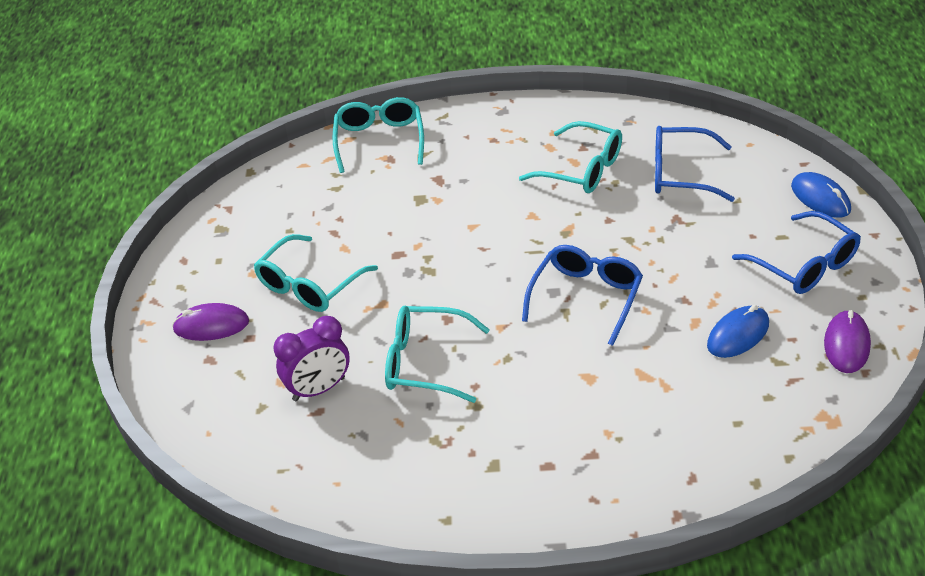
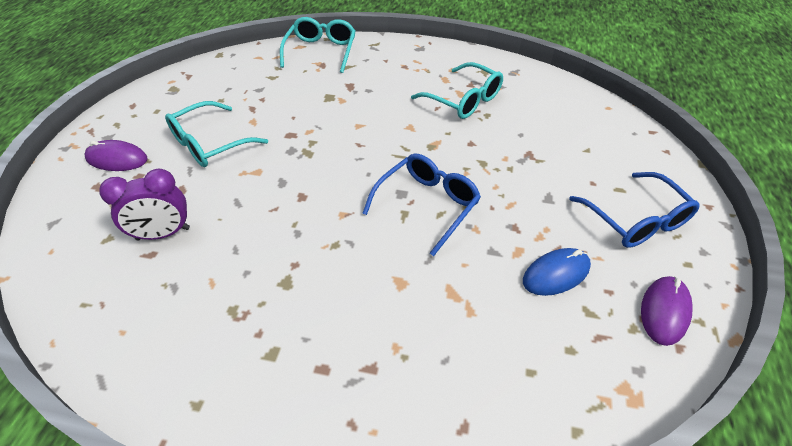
camera: 10 degrees right, 5 degrees up
(425, 363) = (263, 231): turquoise glasses -> none
(680, 174) = (543, 119): blue glasses -> none
(820, 198) = (662, 163): blue mouse -> none

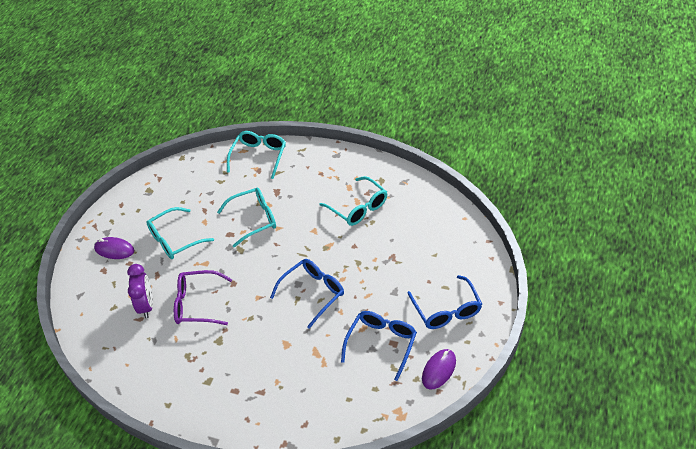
camera: 10 degrees right, 0 degrees up
(163, 234) = (146, 306): purple clock -> purple clock turned 90 degrees counterclockwise
(246, 228) = (197, 304): none -> purple glasses
(323, 117) = (254, 219): none -> turquoise glasses
(556, 274) = (382, 343): blue mouse -> blue glasses

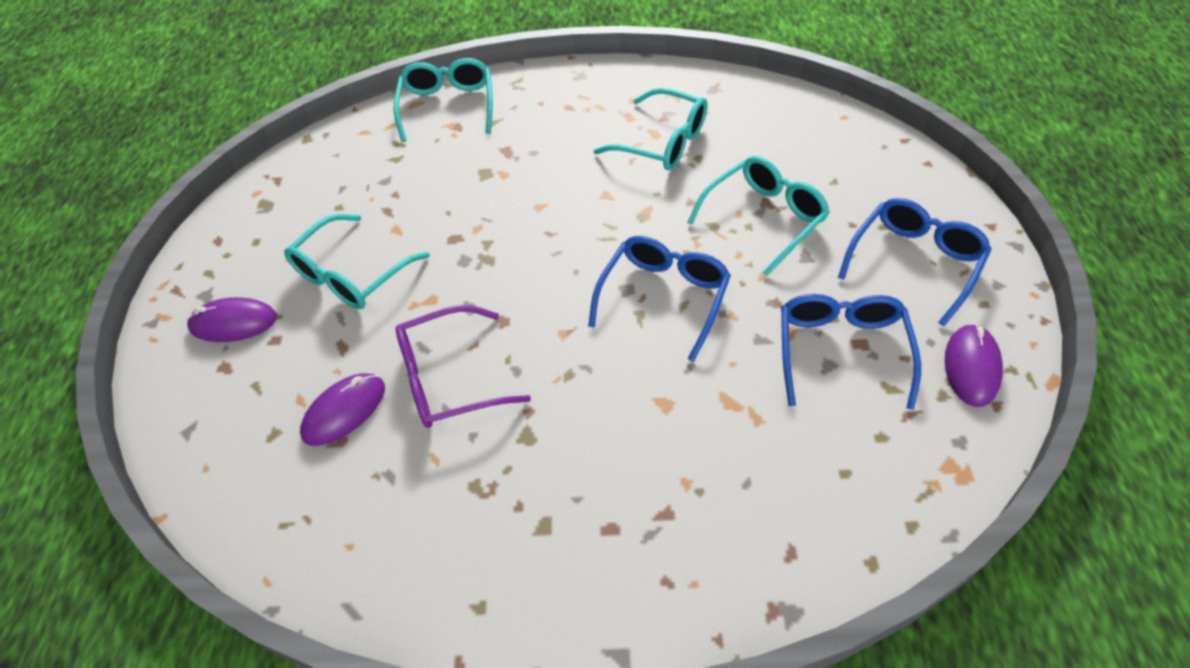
camera: 20 degrees left, 5 degrees up
(146, 306) = (344, 411): purple clock -> purple mouse
(254, 219) = (488, 203): turquoise glasses -> turquoise glasses (764, 218)
(447, 310) = (914, 262): blue glasses -> blue glasses turned 105 degrees counterclockwise

